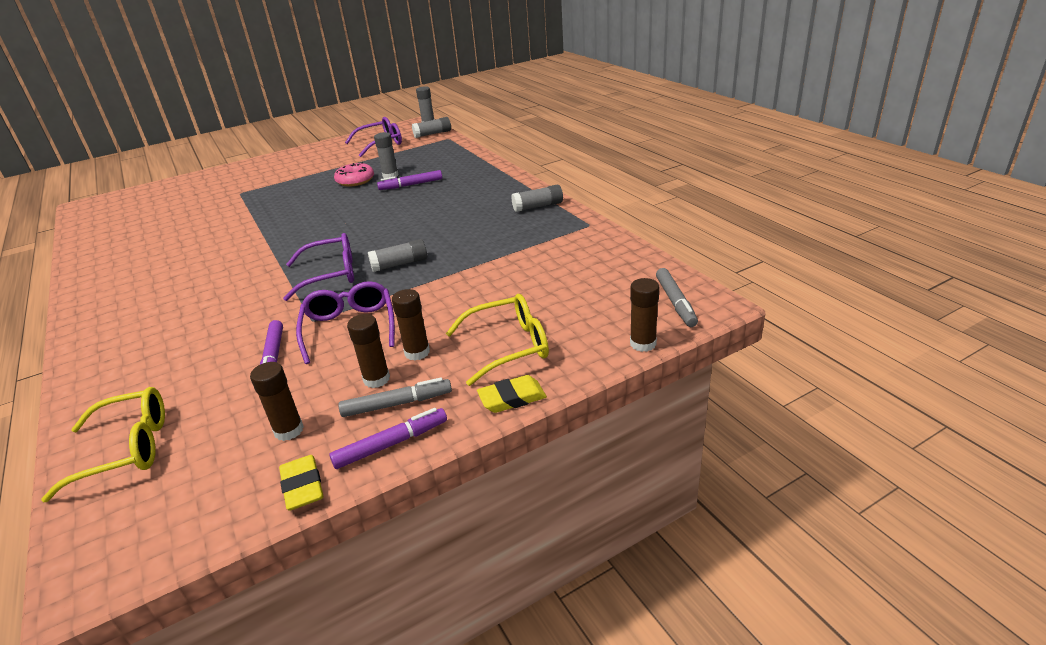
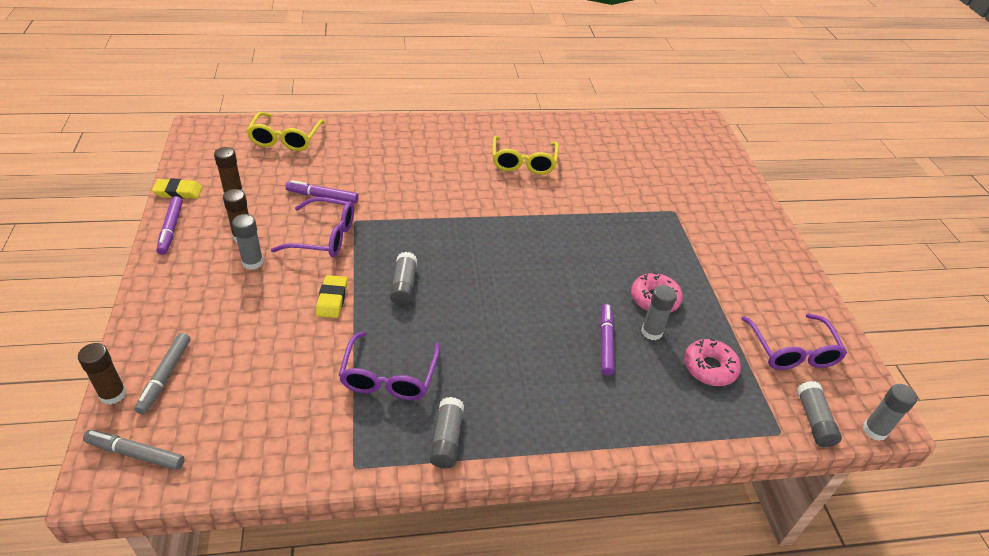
camera: 105 degrees right, 10 degrees up
(330, 274) = (424, 241): purple glasses -> purple glasses (389, 376)
(397, 404) = (205, 240): grey marker -> grey marker (165, 376)
(411, 158) = (709, 367): none -> pink donut
(417, 352) = (252, 262): brown glue stick -> grey glue stick
(508, 346) = (204, 312): yellow glasses -> yellow glasses (523, 162)
(512, 398) = (146, 293): yellow eraser -> yellow eraser (332, 299)

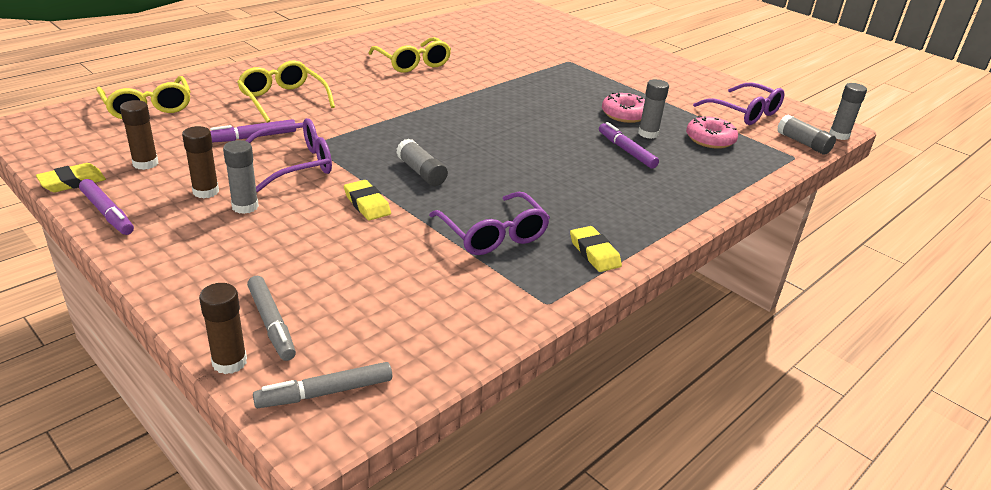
camera: 35 degrees left, 10 degrees down
(381, 166) = (283, 99): none -> yellow glasses
(447, 439) = (594, 253): grey glue stick -> yellow eraser

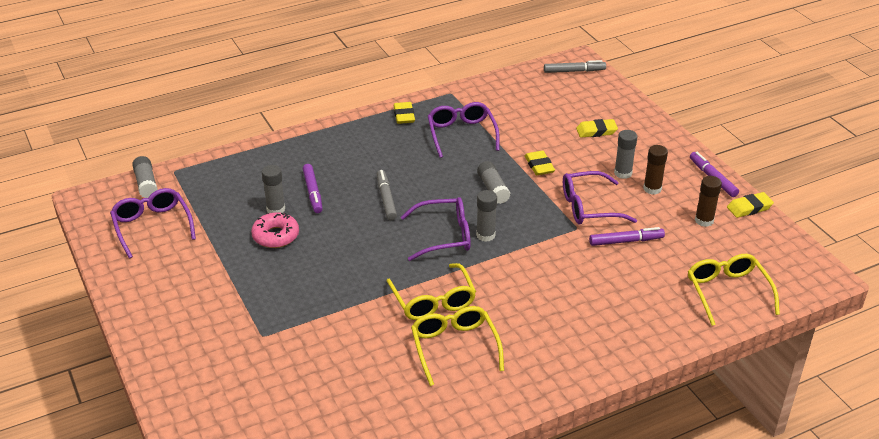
camera: 160 degrees left, 5 degrees up
(229, 362) = (618, 87): brown glue stick -> none
(272, 323) = (600, 101): grey marker -> grey marker (386, 199)
(281, 264) = (596, 131): none -> yellow eraser
(283, 99) = (602, 292): yellow glasses -> yellow glasses (433, 301)
(458, 127) = (444, 236): none -> purple glasses
(710, 139) = (226, 197): pink donut -> none
(839, 135) = (99, 189): grey glue stick -> grey glue stick (485, 235)

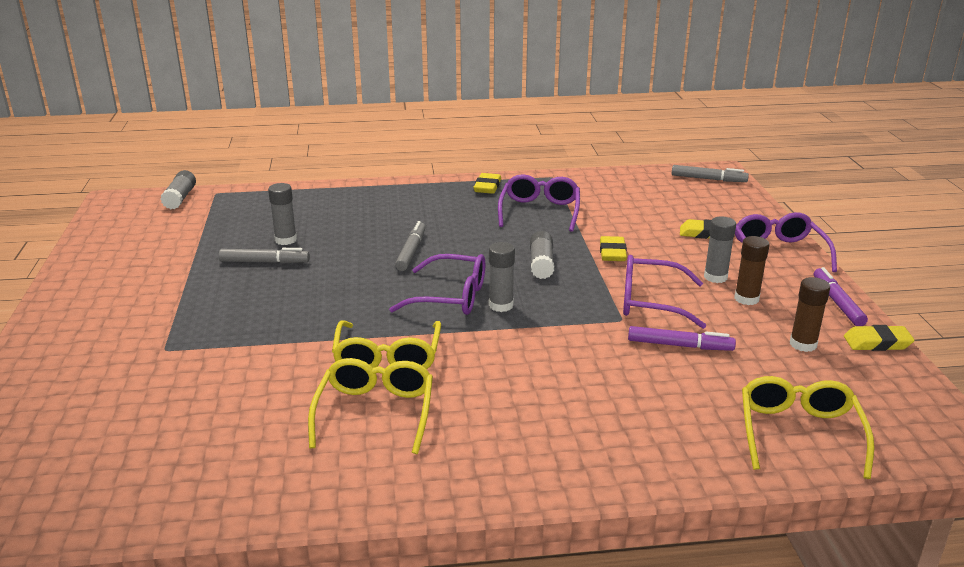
camera: 20 degrees right, 10 degrees down
(152, 226) = (151, 232): purple glasses -> purple glasses (778, 253)
(276, 236) = (265, 262): pink donut -> grey marker
(313, 192) = (337, 233): purple marker -> none

